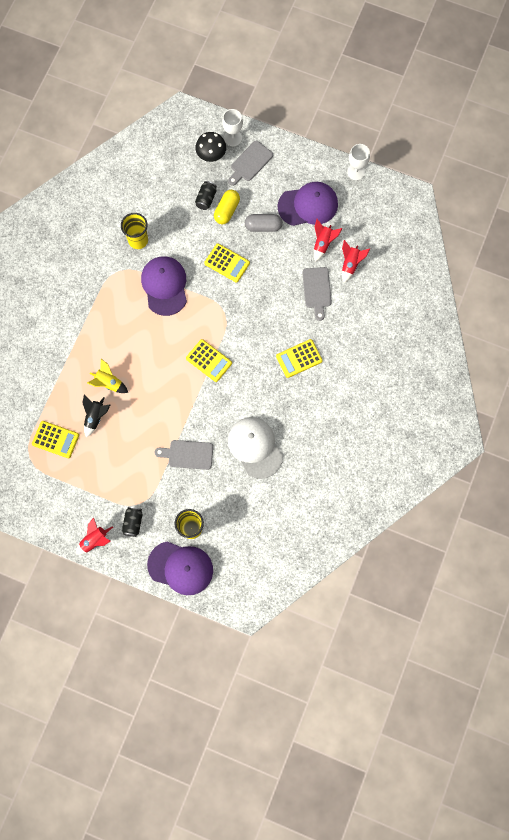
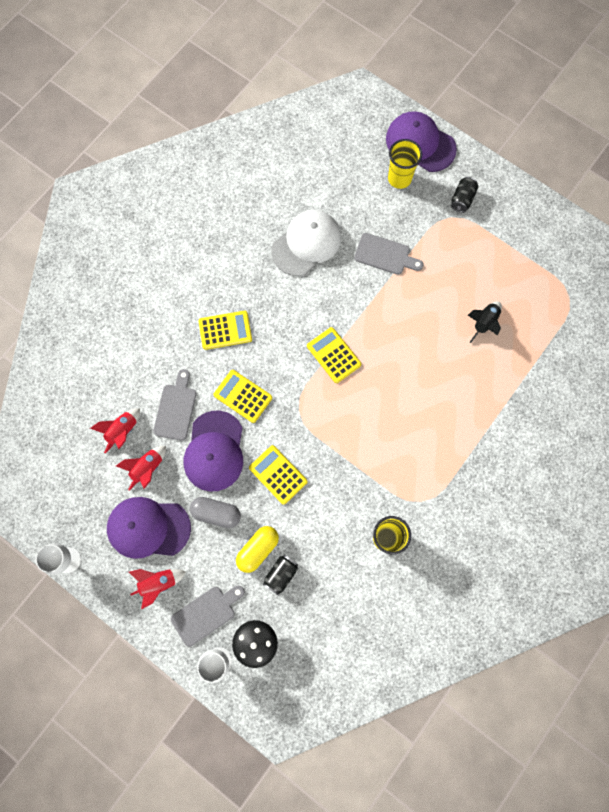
camera: 165 degrees left, 0 degrees up
(55, 439) = (535, 309): yellow calculator -> yellow calculator (243, 396)
(95, 540) = (508, 192): red rocket -> red rocket (158, 583)
(109, 383) = (460, 359): yellow rocket -> none
(164, 286) = (365, 464): purple cap -> purple cap (214, 451)
(255, 447) = (306, 244): white cap -> white cap turned 120 degrees counterclockwise

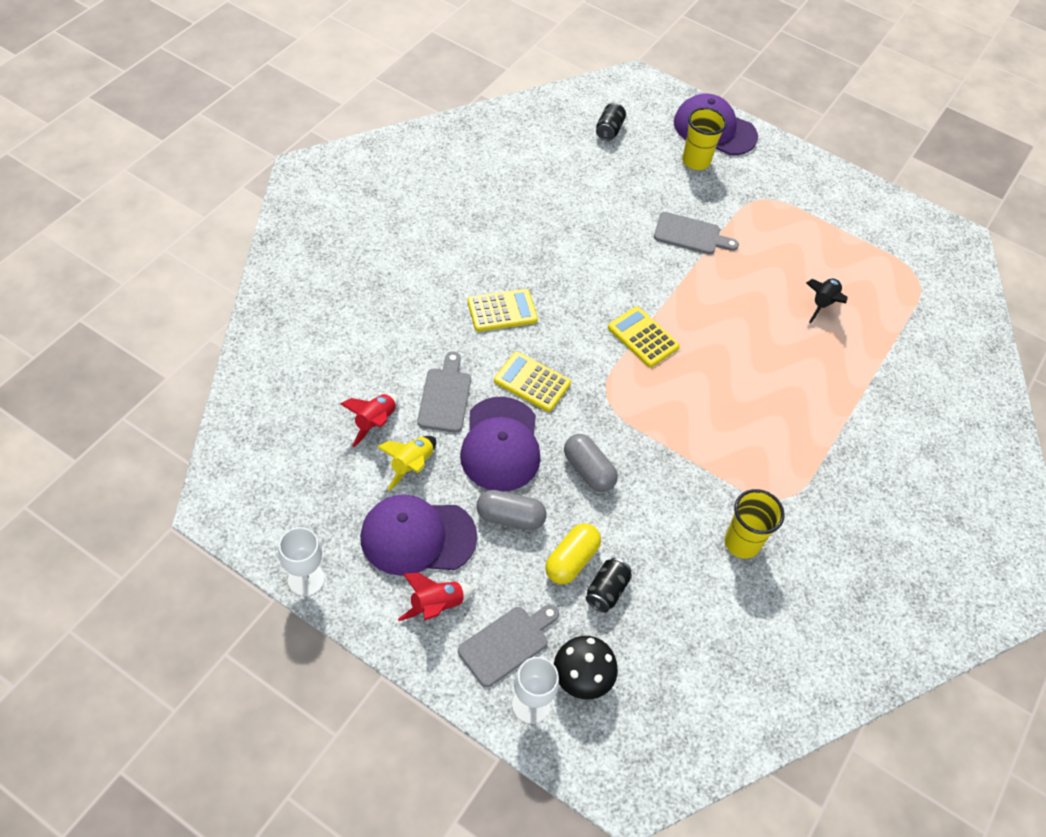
camera: 10 degrees left, 20 degrees down
(147, 468) = (411, 465): red rocket -> yellow rocket
(278, 474) = (588, 470): yellow calculator -> grey capsule
(306, 244) = (594, 223): white cap -> none
(462, 199) = (773, 182): black can -> black can (609, 130)

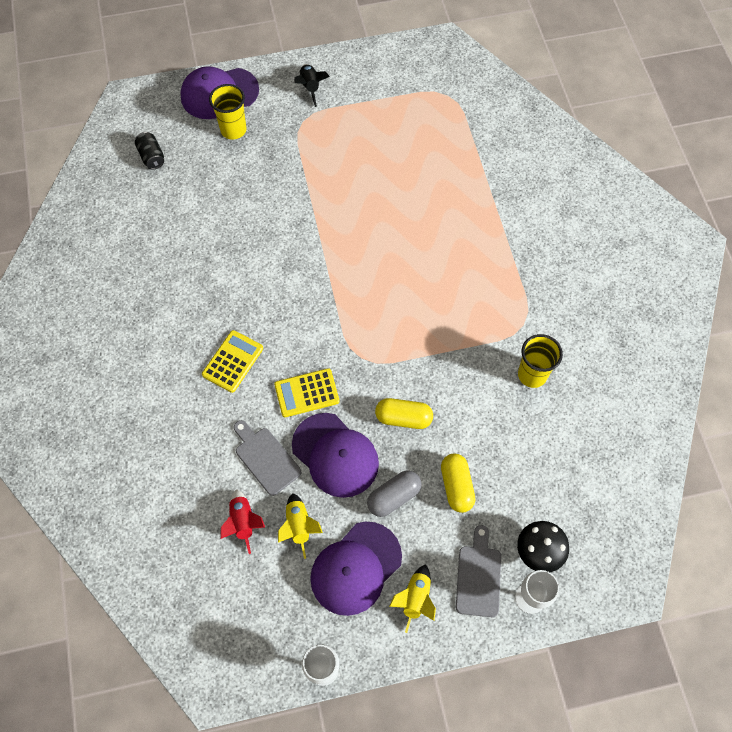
camera: 40 degrees left, 10 degrees up
(436, 606) = (415, 599): red rocket -> yellow rocket
(588, 470) = (403, 418): grey capsule -> yellow capsule
(606, 591) = (495, 484): black can -> none
(643, 337) = (338, 293): yellow calculator -> none
(690, 235) = (288, 190): grey cutting board -> none
(822, 304) = (414, 166): black rocket -> black rocket (310, 88)

